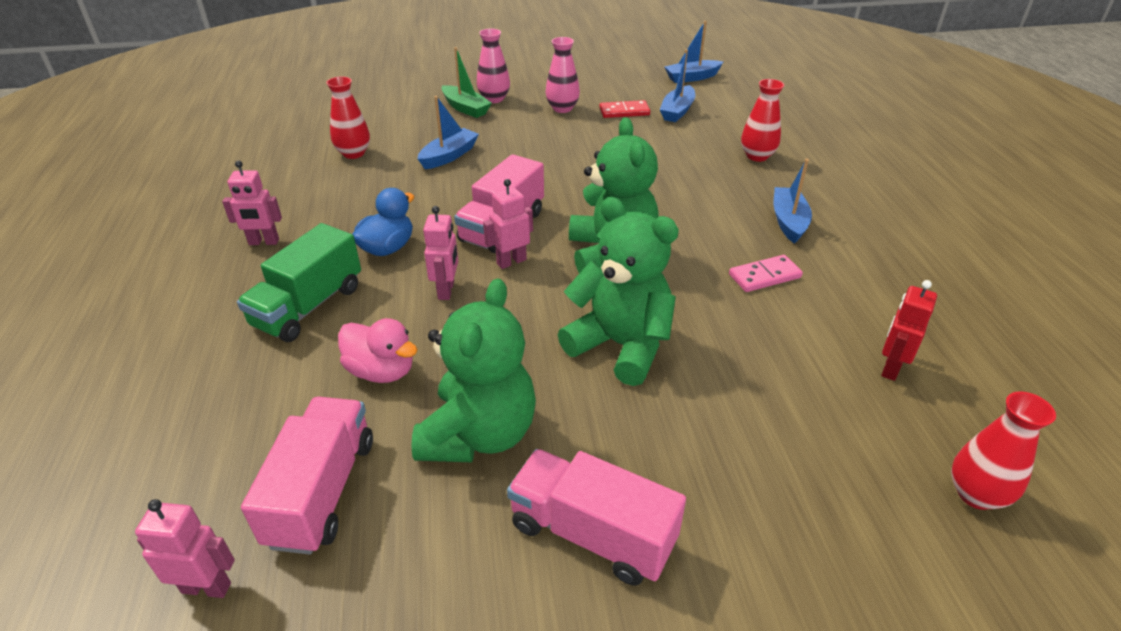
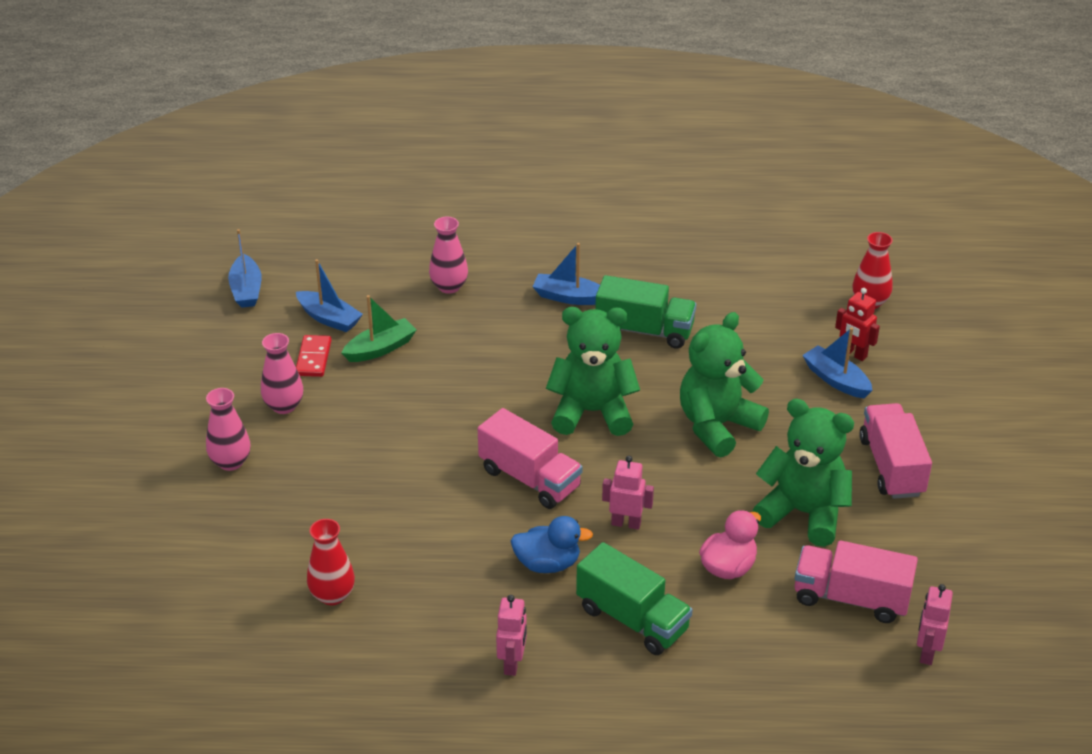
camera: 80 degrees left, 0 degrees up
(387, 248) = (548, 564): blue duck -> blue duck turned 135 degrees clockwise
(449, 156) = (369, 510): blue boat -> blue boat (836, 380)
(465, 108) = (247, 490): green boat -> green boat (380, 348)
(511, 261) = (590, 477): pink robot -> none
(592, 534) = (891, 467): pink truck -> pink truck turned 135 degrees clockwise
(757, 156) = (449, 287): red vase -> pink vase
(764, 276) = (644, 331): pink domino -> green truck
(890, 368) = (760, 300): red robot -> red robot (853, 354)

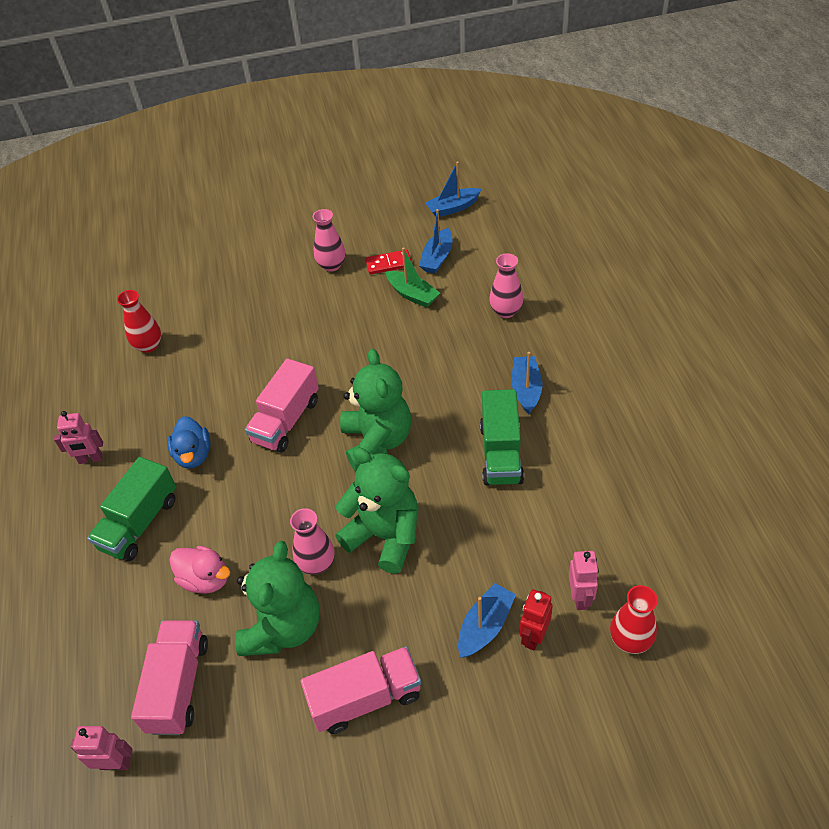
camera: 80 degrees right, 10 degrees up
(231, 462) = (268, 259): pink vase -> pink vase (317, 563)
(626, 523) = (246, 495): pink robot -> pink robot (580, 597)

